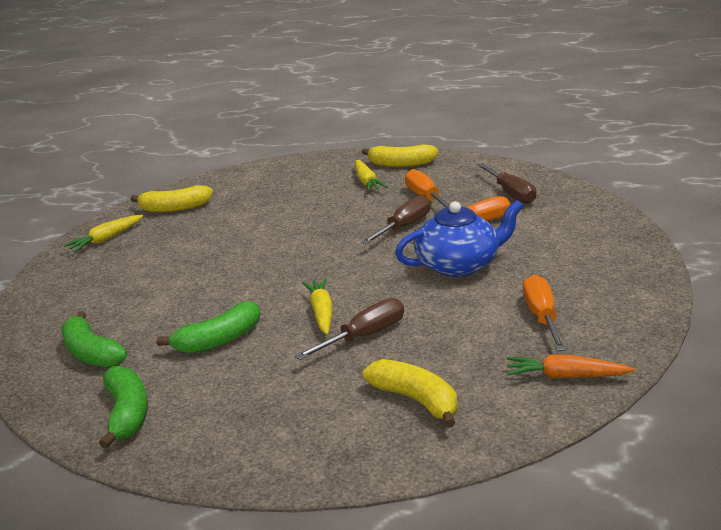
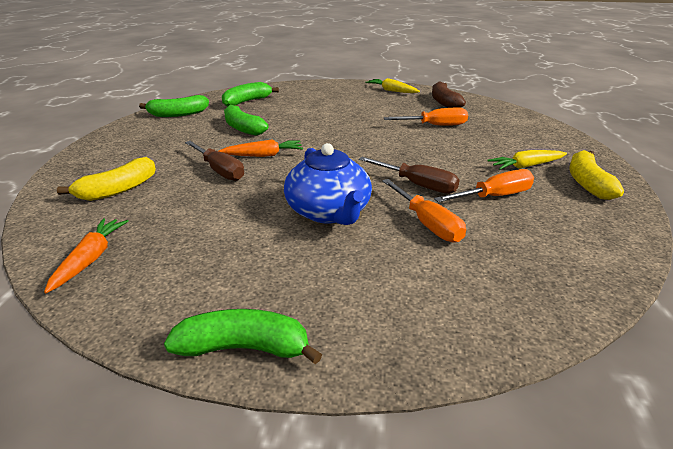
camera: 85 degrees right, 5 degrees up
(175, 208) = (444, 102): yellow banana -> brown banana
(321, 312) = (263, 155): yellow carrot -> orange carrot
(511, 194) = (525, 254): brown screwdriver -> none
(542, 317) = (204, 254): orange screwdriver -> orange screwdriver (436, 125)
(646, 283) = (244, 347): none -> green banana

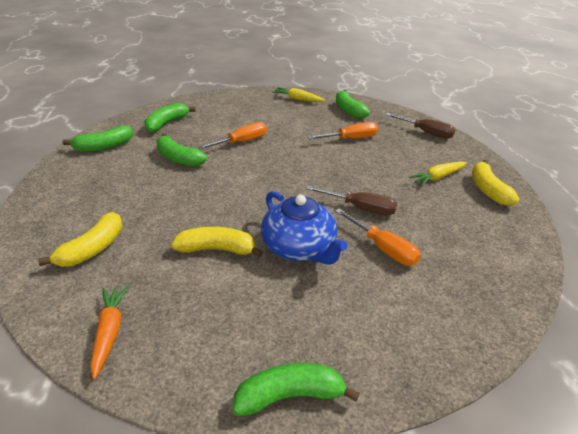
camera: 15 degrees left, 5 degrees up
(220, 171) = (181, 213): brown screwdriver -> brown screwdriver (426, 133)
(239, 203) = (217, 249): none -> yellow banana
(263, 155) = (213, 190): orange carrot -> none
(444, 102) = (348, 110): brown banana -> green banana
(495, 196) = (424, 212): orange screwdriver -> orange screwdriver (242, 142)

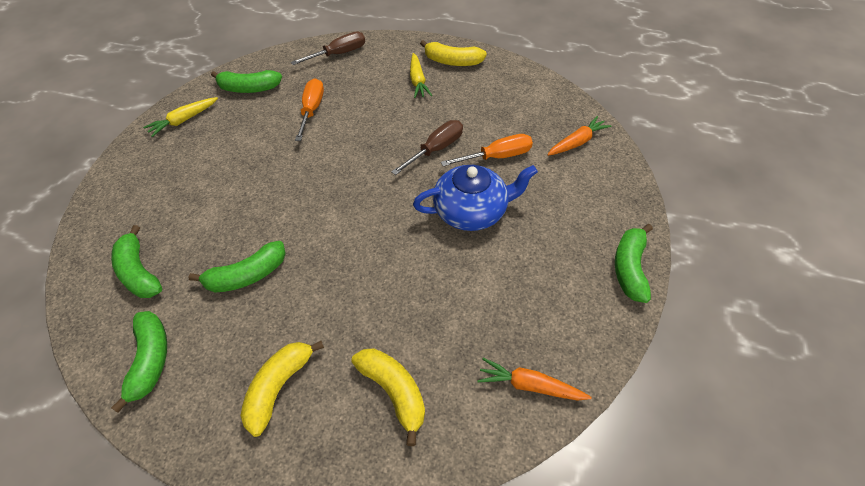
camera: 65 degrees left, 15 degrees up
(217, 249) = (446, 275): yellow banana -> yellow banana (278, 388)
(242, 142) = (251, 203): orange screwdriver -> none
(460, 307) = (577, 142): none -> orange carrot

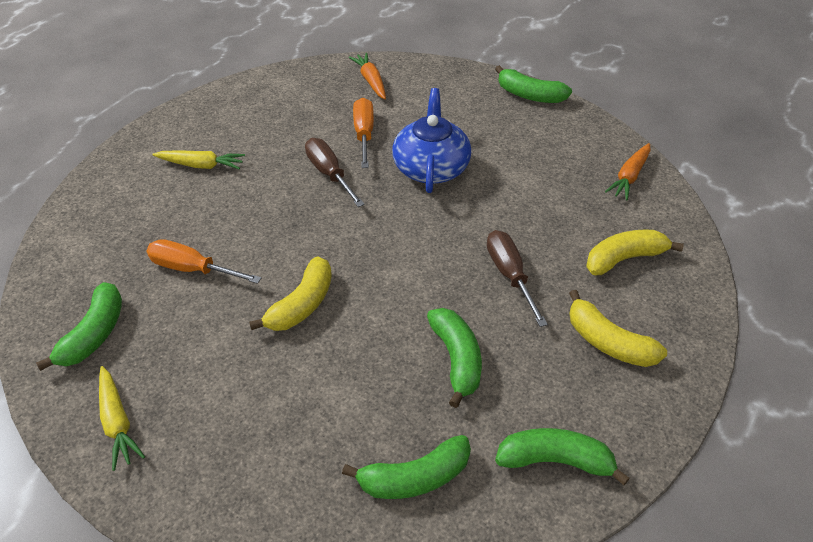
camera: 75 degrees left, 5 degrees down
(339, 54) = (87, 226): brown screwdriver -> brown screwdriver (509, 274)
(452, 62) = (185, 131): yellow banana -> yellow banana (302, 304)

